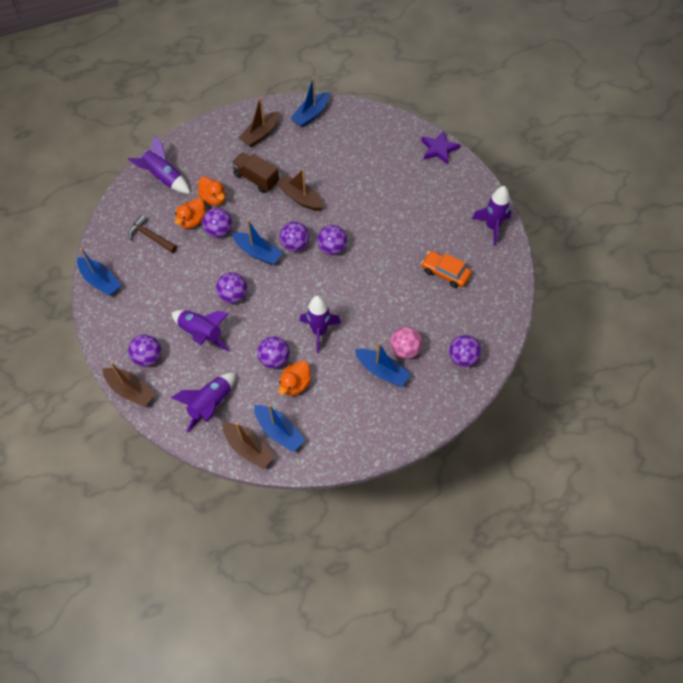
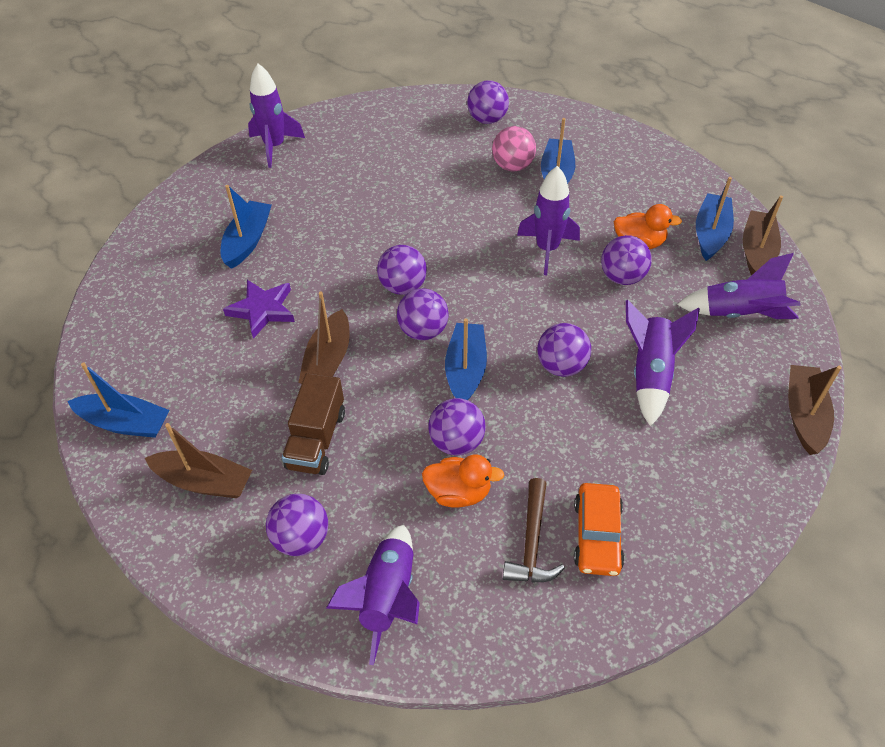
camera: 115 degrees left, 10 degrees down
(100, 281) = (672, 573): blue boat -> blue boat (247, 241)
(148, 357) = (740, 421): purple ball -> purple ball (301, 538)
(213, 198) = (392, 484): orange duck -> none
(439, 149) = (150, 235): purple star -> purple star (262, 310)
(445, 272) = (374, 166): orange car -> orange car (597, 535)

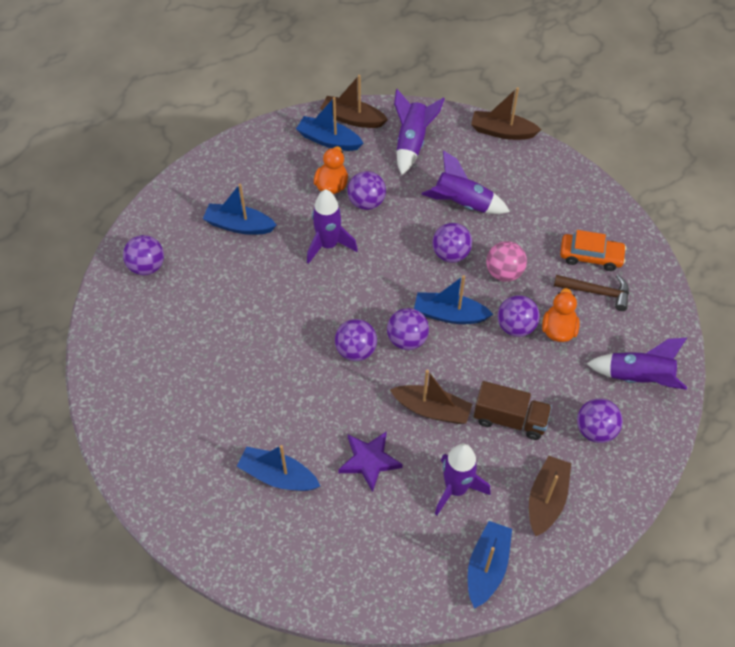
camera: 85 degrees left, 5 degrees up
(275, 147) = (139, 454): purple rocket -> purple rocket (456, 489)
(512, 166) = (219, 255): pink ball -> pink ball (504, 273)

